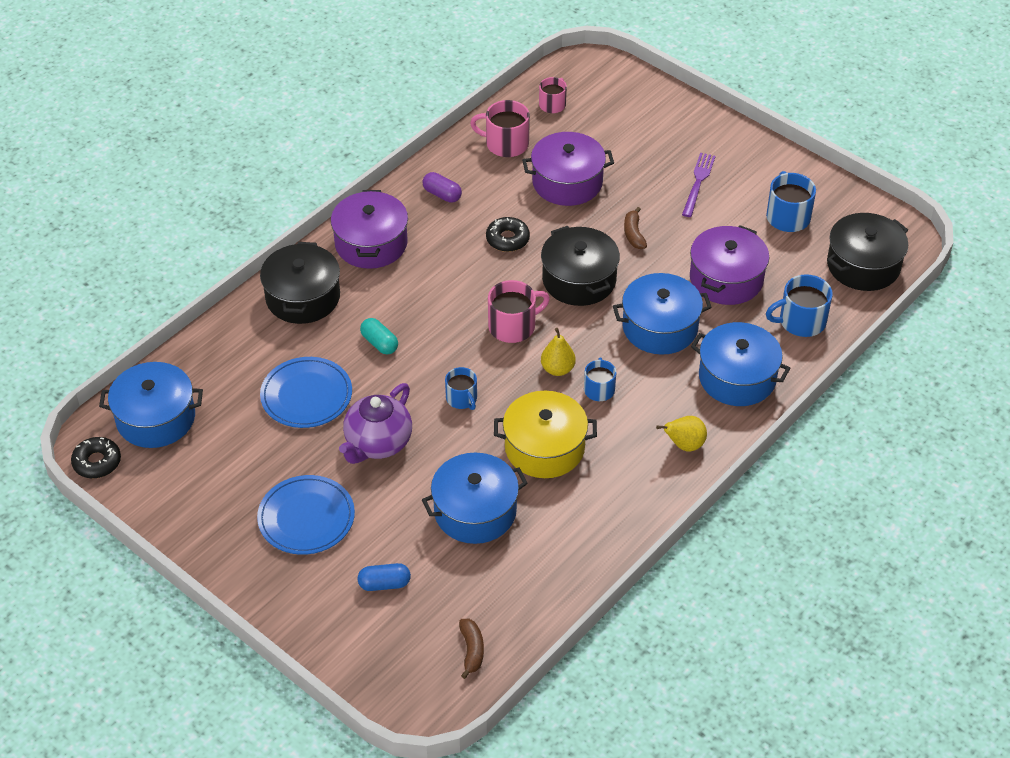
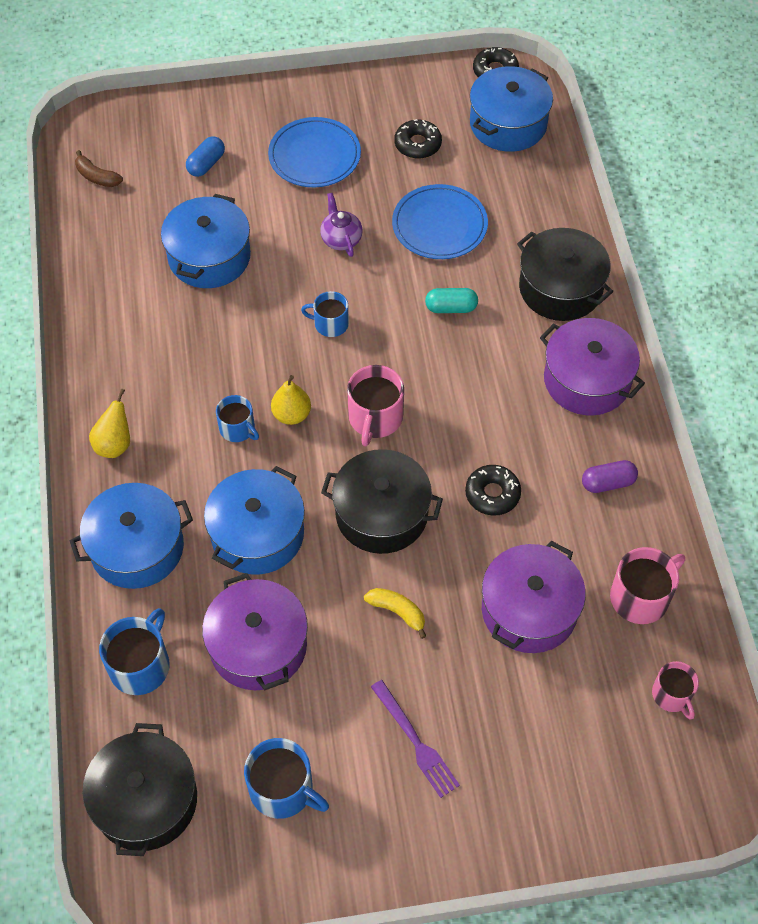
camera: 130 degrees right, 10 degrees up
(231, 460) = (417, 144): none -> black donut
(377, 443) = (341, 239): purple teapot -> purple teapot, size x0.60
(544, 448) = (219, 344): yellow pot -> none
(633, 234) = (397, 612): brown banana -> yellow banana

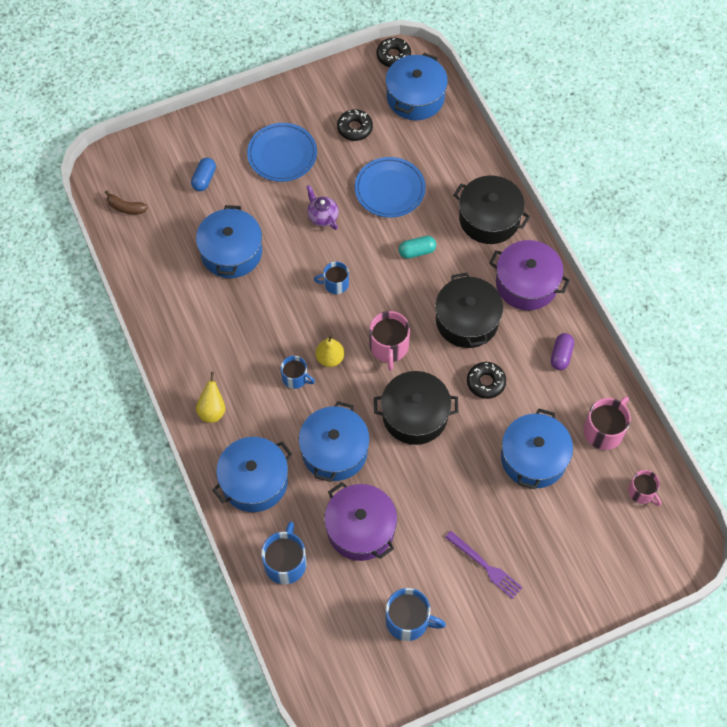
camera: 15 degrees left, 5 degrees up
(146, 800) = (320, 651): black pot -> black pot (467, 320)
(397, 612) = (447, 481): yellow banana -> none
(529, 610) = (533, 458): purple pot -> blue pot
(608, 483) = (561, 355): purple capsule -> purple capsule turned 45 degrees counterclockwise

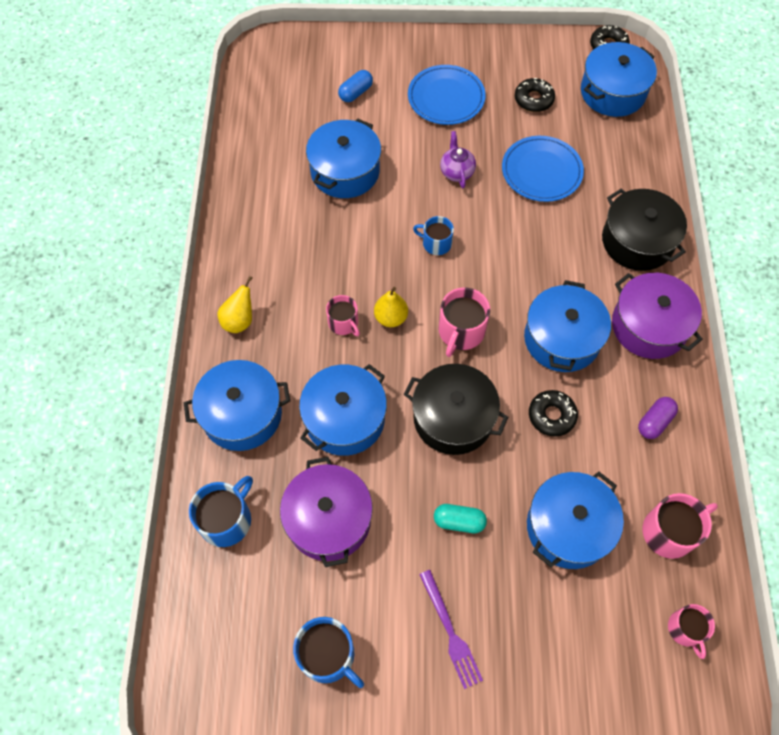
camera: 25 degrees right, 0 degrees up
(126, 207) = (265, 91): brown banana -> none
(295, 378) = (343, 323): blue mug -> pink mug
(417, 251) = (540, 244): turquoise capsule -> turquoise capsule (459, 521)
(467, 320) = (562, 338): black pot -> blue pot

